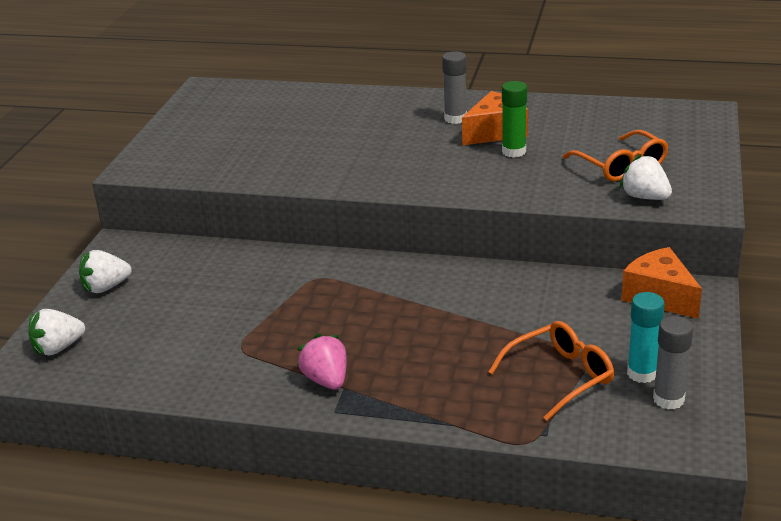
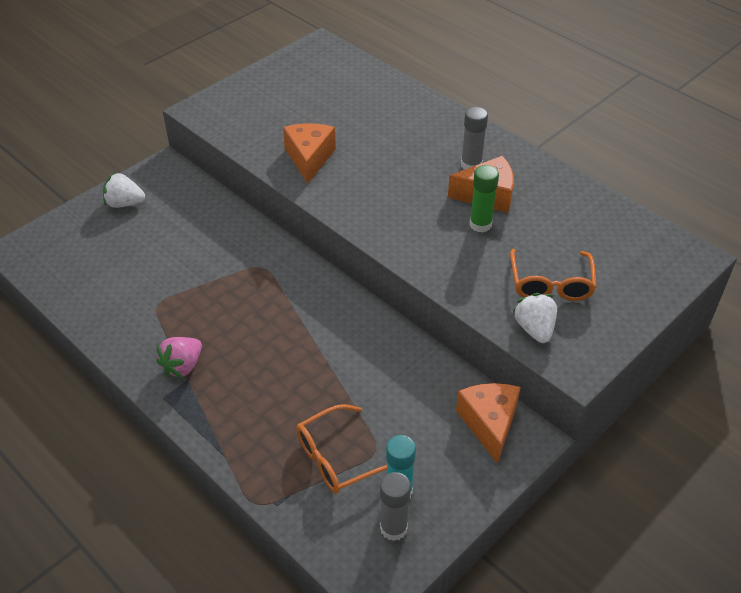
camera: 30 degrees right, 15 degrees up
(58, 348) = (53, 243): white strawberry -> none
(298, 164) = (309, 158): none -> orange cheese
(326, 380) = (182, 366): pink strawberry -> pink strawberry turned 150 degrees counterclockwise
(560, 376) = (338, 458): orange glasses -> orange glasses turned 150 degrees clockwise

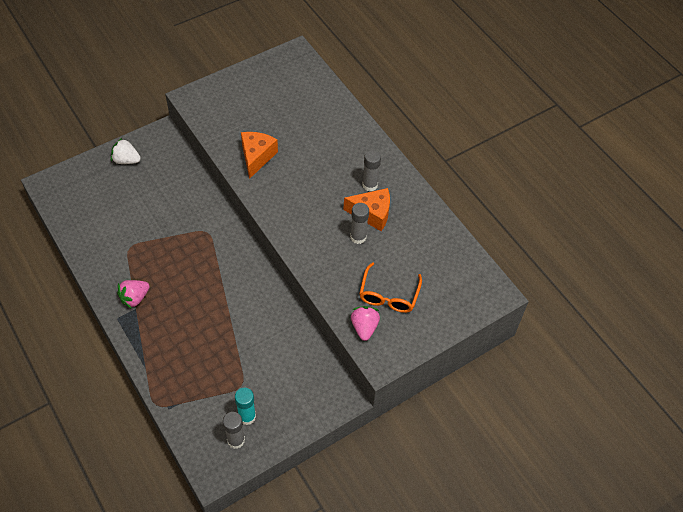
camera: 10 degrees right, 10 degrees up
(338, 458) = (215, 385): orange glasses -> none
(480, 224) = (358, 237): green glue stick -> grey glue stick
(489, 424) = (321, 383): orange cheese -> none
(534, 329) = (364, 327): white strawberry -> pink strawberry

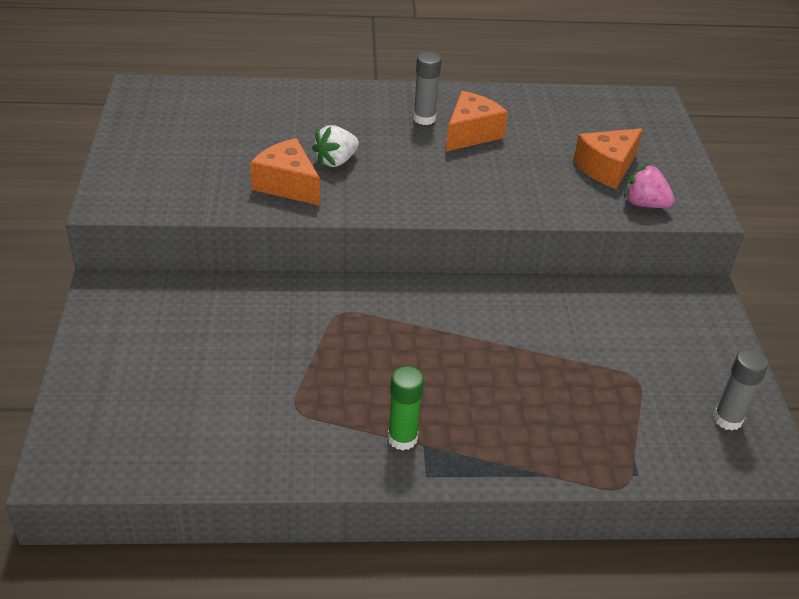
camera: 60 degrees left, 15 degrees down
(126, 160) = (114, 347): white strawberry -> white strawberry (336, 161)
(135, 298) = (402, 438): pink strawberry -> green glue stick
(247, 416) = (693, 393): turquoise glue stick -> none
(358, 237) = (499, 157): grey glue stick -> none
(388, 295) = (606, 168): orange glasses -> orange cheese

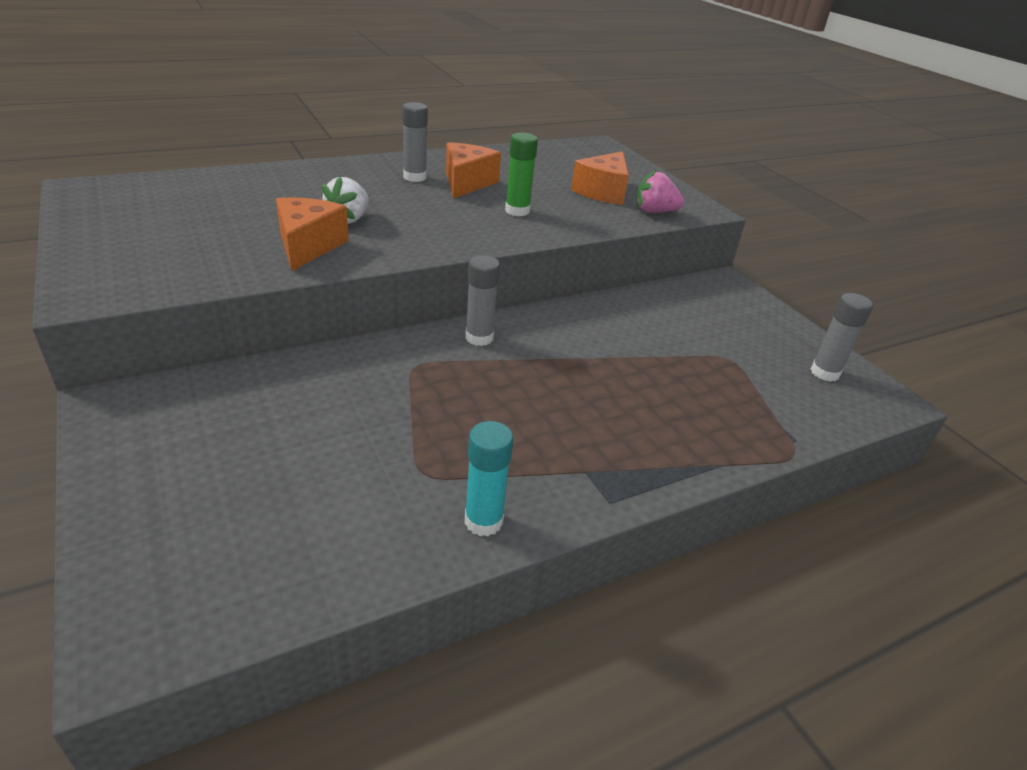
camera: 25 degrees left, 5 degrees down
(287, 185) = (308, 246): orange cheese -> orange cheese turned 75 degrees clockwise
(319, 459) = (483, 521): none -> turquoise glue stick
(402, 438) = (560, 471): green glue stick -> green glue stick (517, 211)
(410, 298) = (479, 338): none -> grey glue stick

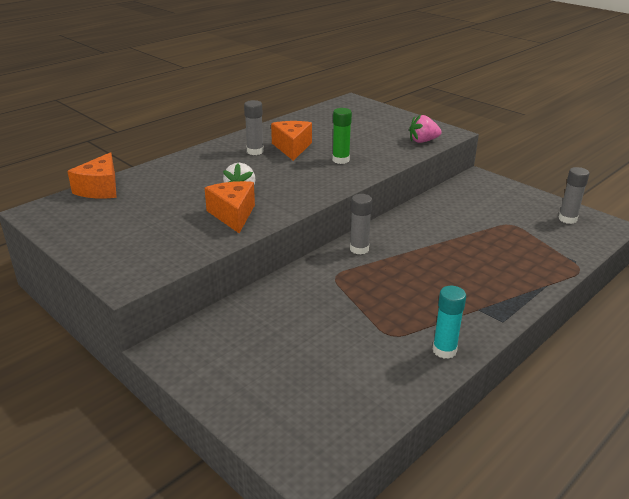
camera: 15 degrees left, 5 degrees down
(603, 192) = (382, 134): orange cheese -> orange cheese (100, 189)

